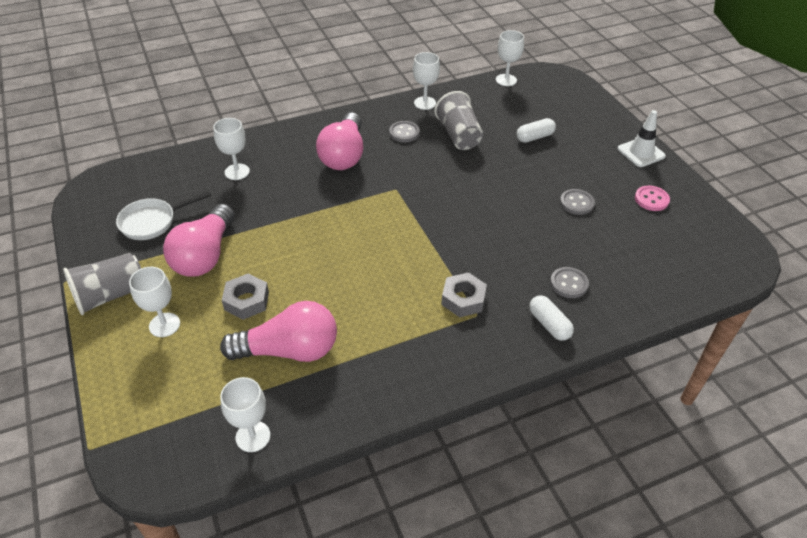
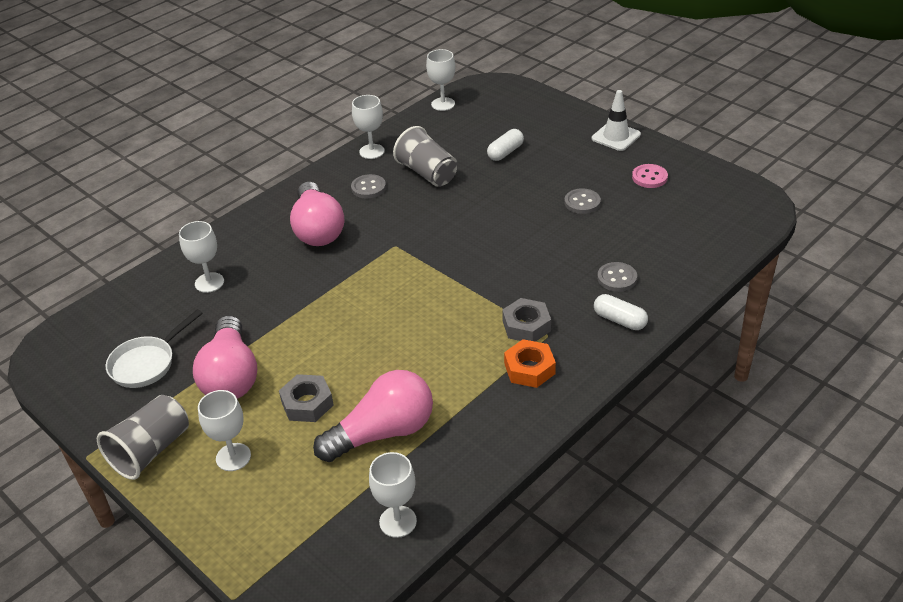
camera: 20 degrees left, 5 degrees down
(443, 340) = (529, 369): none -> orange nut

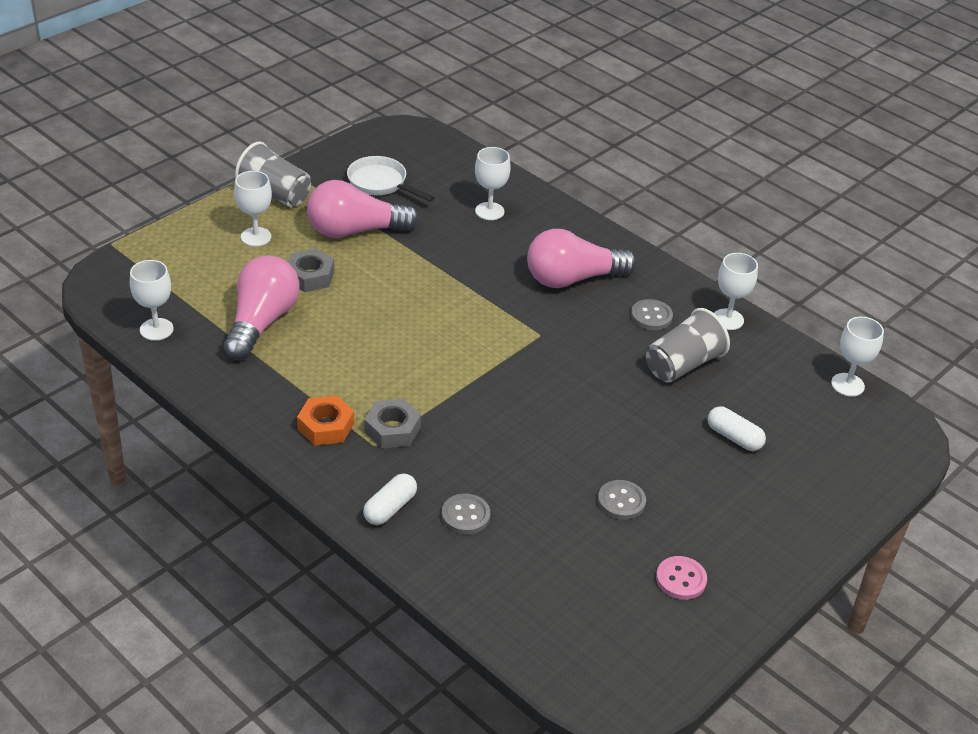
camera: 85 degrees right, 0 degrees up
(383, 433) = (262, 322): pink light bulb -> pink light bulb turned 135 degrees counterclockwise
(616, 137) = (783, 556): white traffic cone -> none

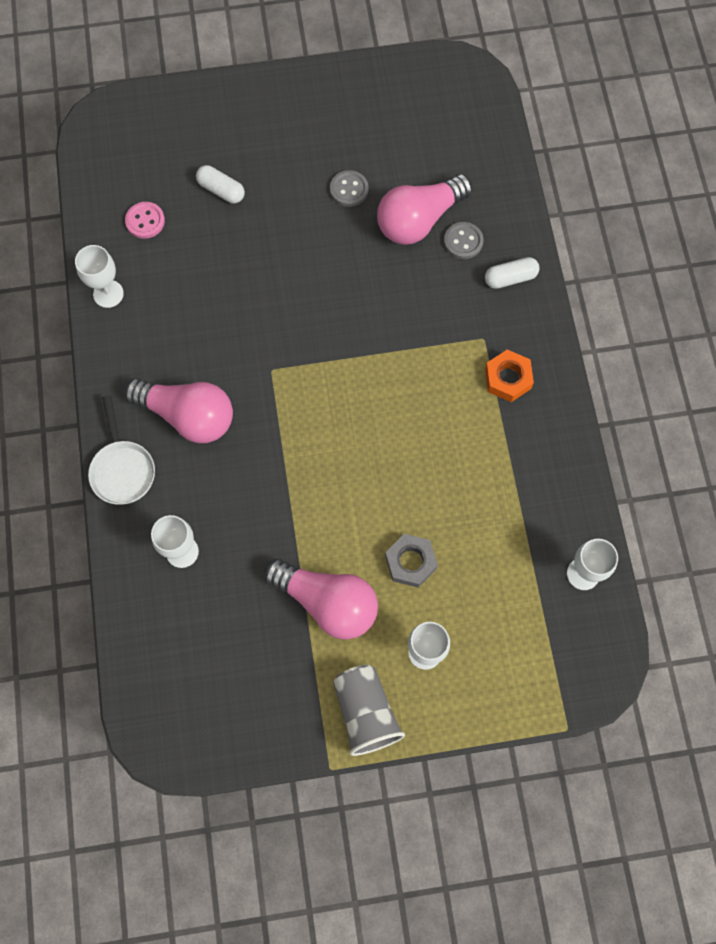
camera: 140 degrees left, 30 degrees up
(262, 322) = (488, 527): pink light bulb -> pink light bulb (419, 220)
(381, 183) = (251, 662): white pan -> white pan (122, 469)
(392, 429) = (460, 345): grey nut -> none
(651, 316) = (164, 334): grey button -> none
(681, 579) = (364, 116): pink button -> pink button (145, 221)
(682, 365) = (190, 273): grey cup -> none
(734, 437) = (221, 190): white capsule -> white capsule turned 45 degrees counterclockwise
(847, 385) = (90, 181): white goblet -> none

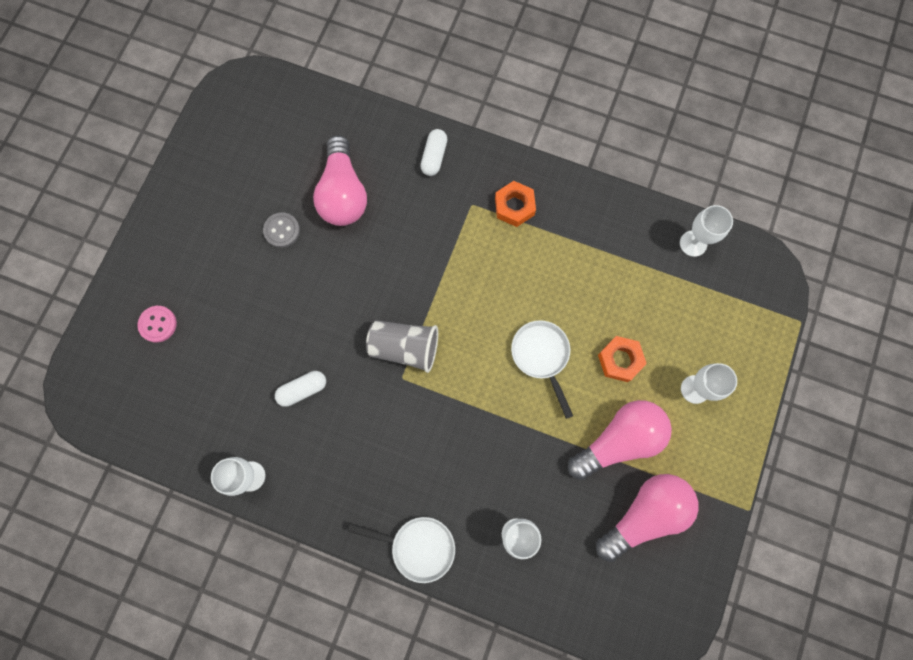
camera: 60 degrees left, 5 degrees up
(145, 221) = (202, 409): pink button -> pink button (158, 324)
(188, 416) = (402, 467): pink light bulb -> pink light bulb (644, 514)
(221, 190) = (215, 330): white capsule -> white capsule (303, 390)
(365, 712) = (719, 459): grey cup -> grey cup (405, 348)
(369, 485) = (541, 356): none -> white pan
(410, 562) = (620, 360): grey nut -> orange nut
(463, 241) = (382, 172): grey button -> none

